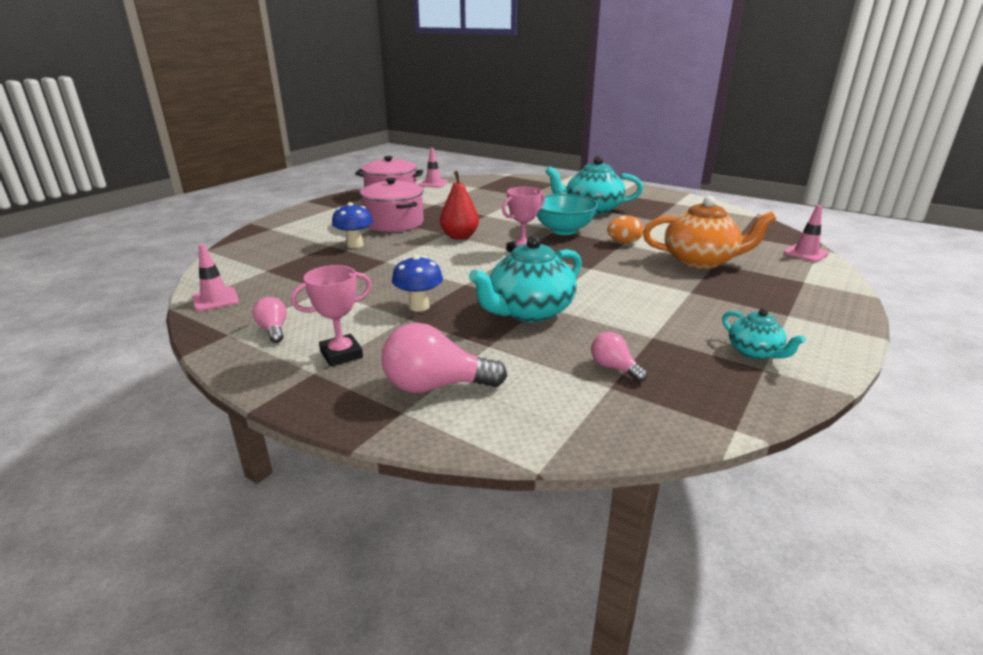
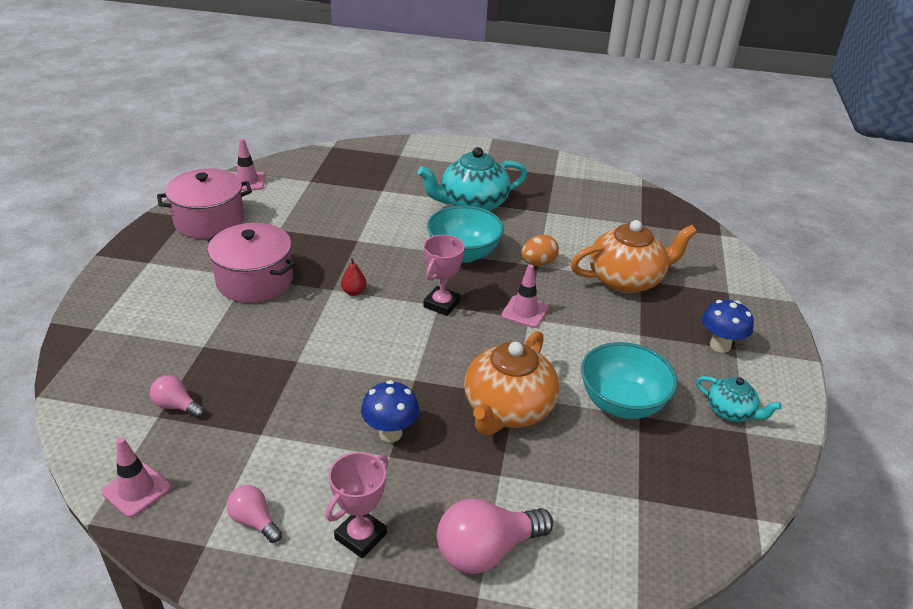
camera: 25 degrees left, 10 degrees up
(355, 245) = (236, 338): blue mushroom -> blue mushroom (720, 345)
(459, 237) = (354, 292): red pear -> red pear, size x0.53
(529, 311) = (508, 409): turquoise teapot -> orange teapot
(614, 368) = (629, 471): pink light bulb -> pink light bulb (176, 406)
(640, 327) = (622, 403): none -> turquoise bowl
(806, 253) = (712, 244): pink traffic cone -> pink traffic cone (525, 312)

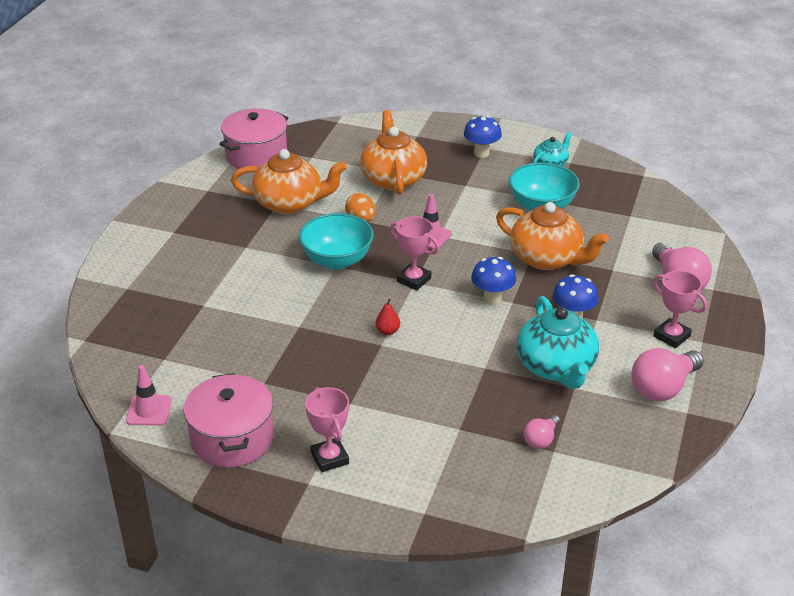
camera: 80 degrees left, 0 degrees up
(136, 490) = (637, 455): pink traffic cone -> none
(176, 271) = (329, 458): none -> pink trophy
(254, 280) = (358, 398): pink pot -> pink pot (256, 155)
(254, 521) = (663, 388): pink light bulb -> pink light bulb, size x1.81
(418, 363) = (492, 299): none -> blue mushroom
(472, 204) = (250, 247): turquoise teapot -> turquoise teapot (556, 367)
(551, 219) = (290, 203): none -> orange teapot

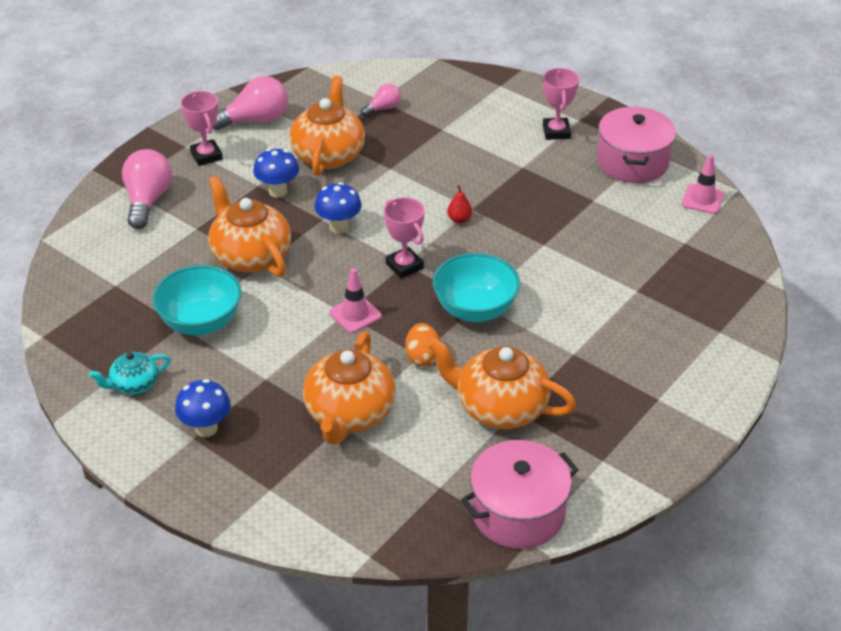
camera: 160 degrees left, 5 degrees up
(556, 367) = (328, 154): turquoise teapot -> orange teapot

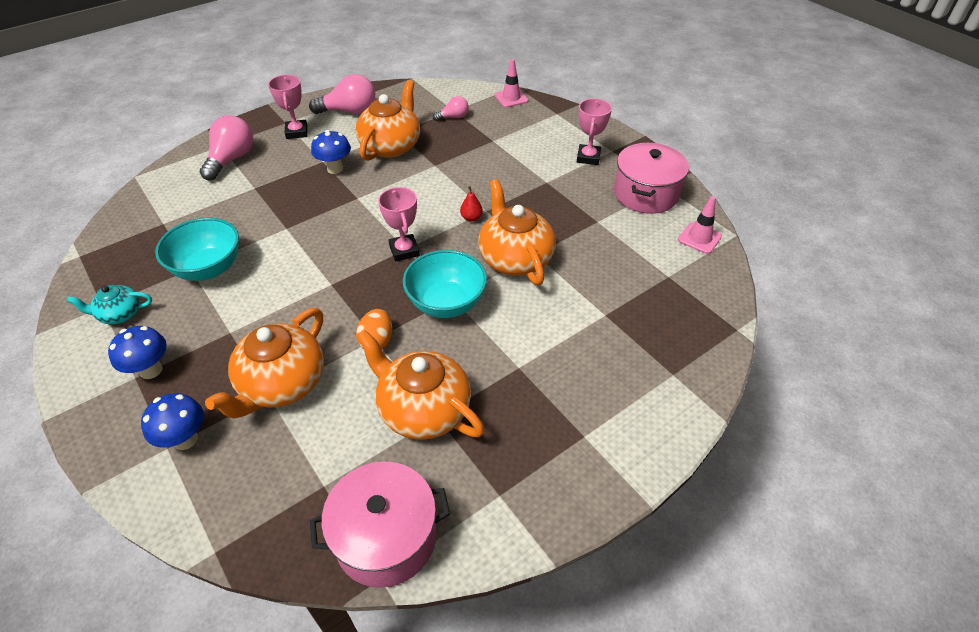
camera: 15 degrees right, 5 degrees up
(250, 256) = (282, 218): orange teapot -> orange teapot (515, 258)
(339, 227) = (367, 207): blue mushroom -> blue mushroom (185, 439)
(355, 314) = (339, 287): pink traffic cone -> pink traffic cone (511, 98)

